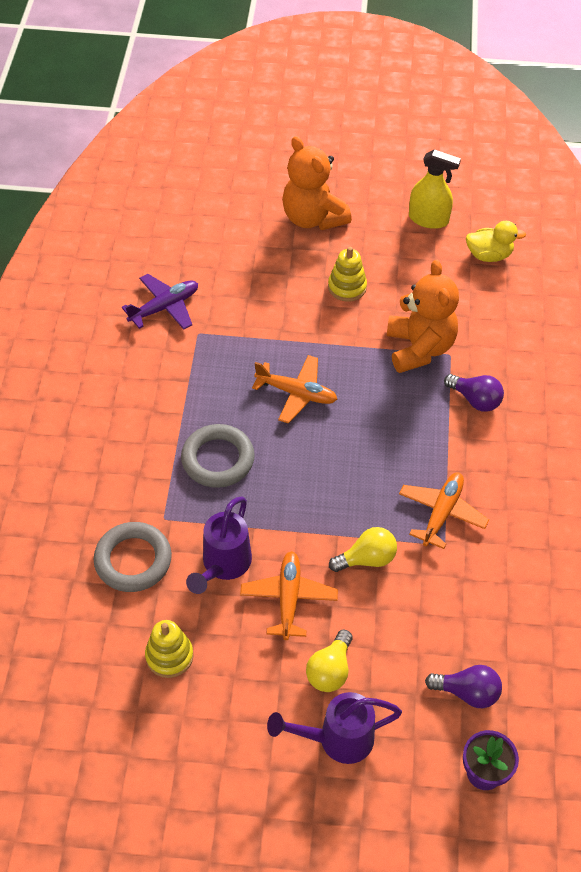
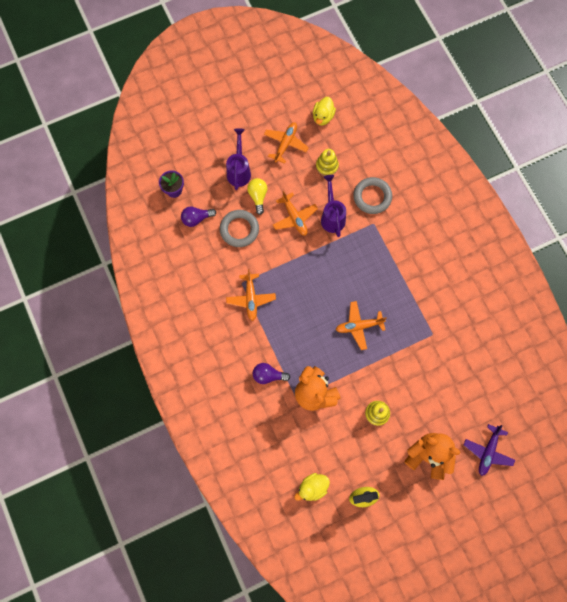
camera: 150 degrees right, 20 degrees up
(107, 755) = (323, 117): none -> yellow duck
(164, 307) = (462, 340): purple plane -> purple plane (488, 451)
(215, 742) = (285, 144): none -> orange plane
(218, 459) = (371, 267): grey ring -> grey ring (239, 229)
(336, 739) = (239, 170): purple watering can -> purple watering can turned 45 degrees counterclockwise
(367, 559) = (272, 255): yellow light bulb -> none

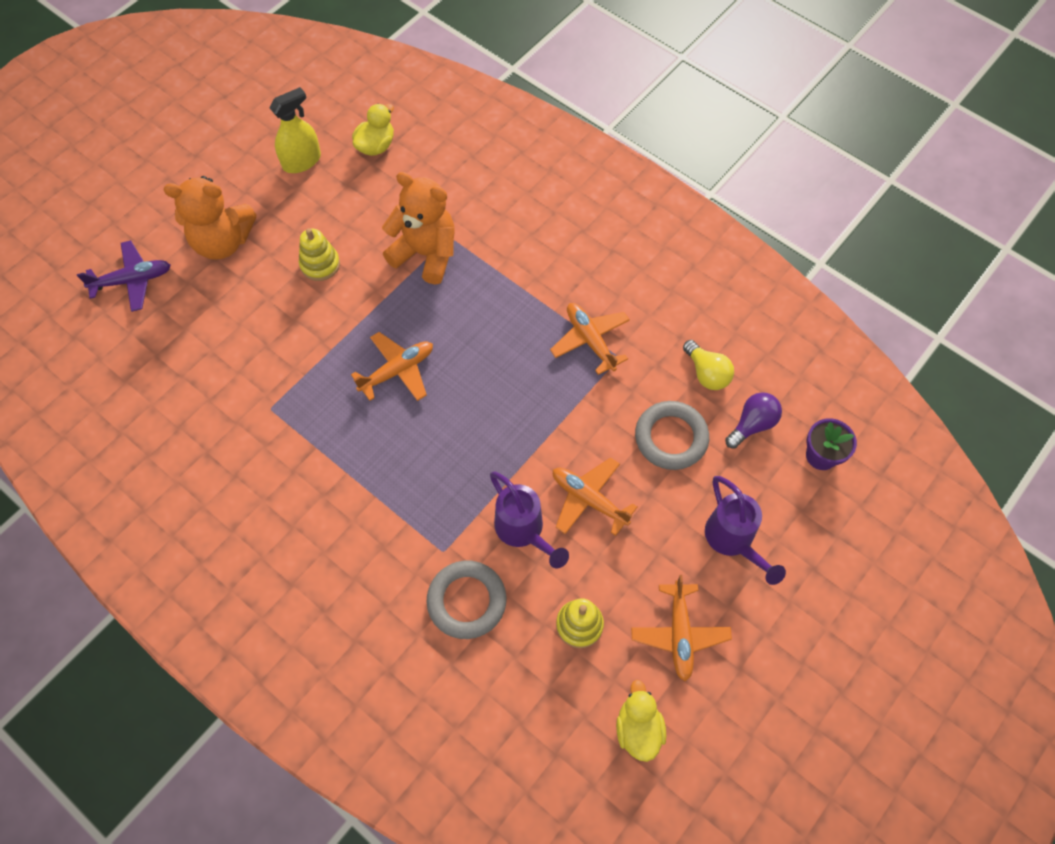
camera: 155 degrees right, 10 degrees down
(258, 196) = (672, 509): yellow light bulb -> yellow light bulb (706, 373)
(268, 375) = (506, 249): purple light bulb -> none
(488, 451) = (132, 280): purple plane -> purple plane turned 75 degrees clockwise

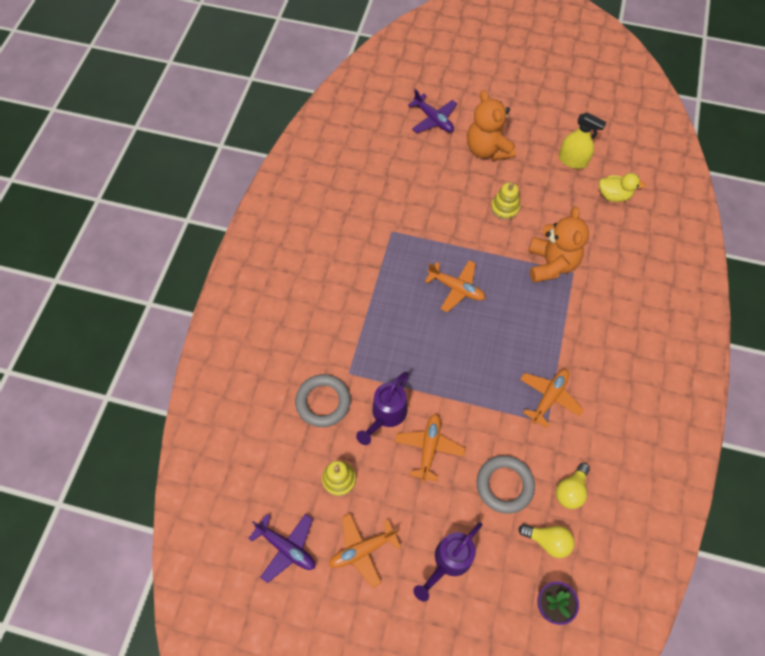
camera: 65 degrees right, 0 degrees up
(638, 728) = (286, 547): yellow duck -> purple plane
(752, 424) = (547, 541): purple light bulb -> yellow light bulb

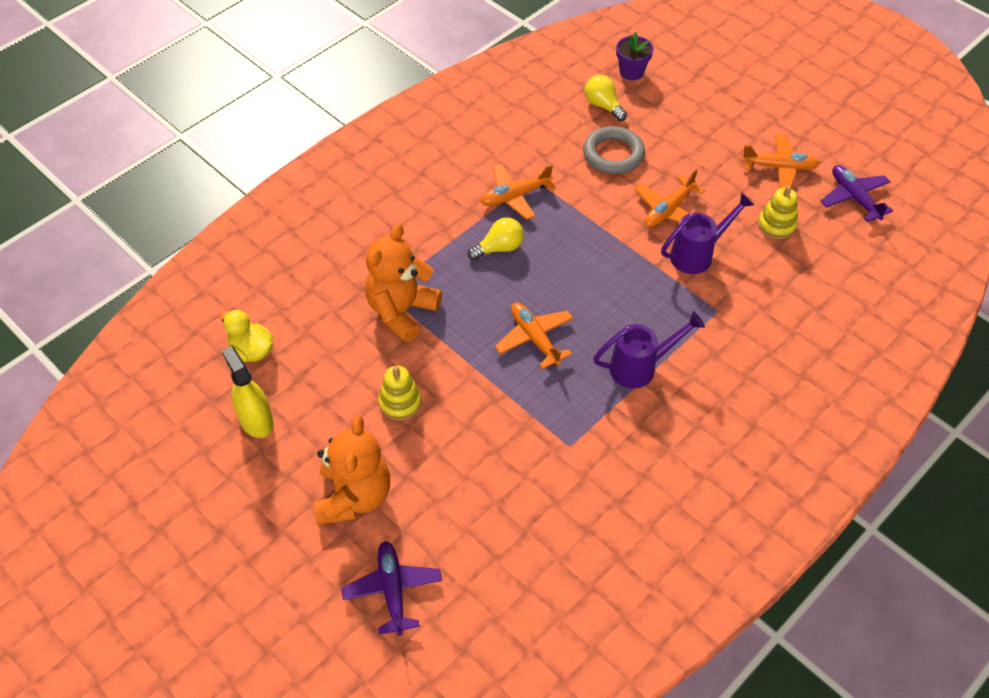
camera: 150 degrees left, 10 degrees down
(323, 402) = (761, 296): grey ring -> none
(448, 562) = (703, 128): purple watering can -> purple watering can (640, 367)
(570, 490) = (554, 126): yellow light bulb -> yellow light bulb (499, 248)

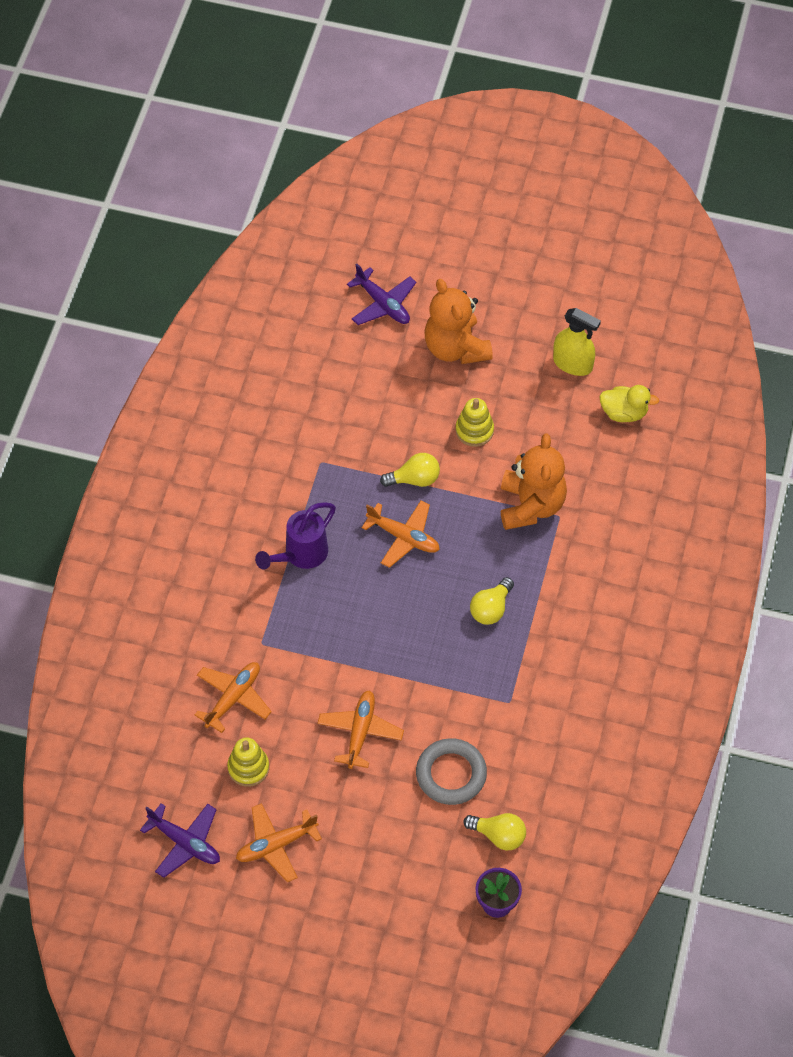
camera: 150 degrees right, 5 degrees up
(489, 384) = (414, 479): none -> yellow light bulb
(515, 196) = (514, 673): orange plane -> orange plane (233, 698)
(698, 254) = (307, 695): purple watering can -> none

